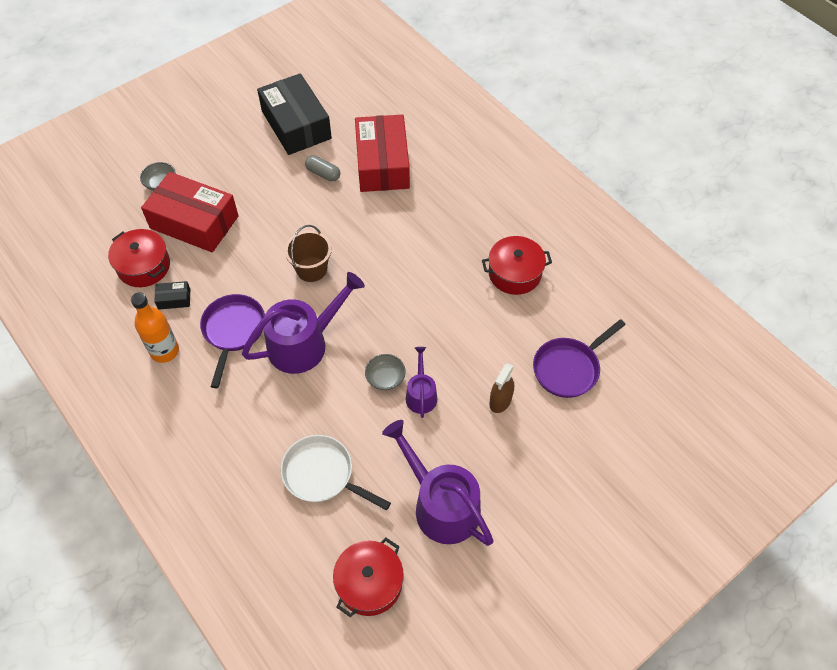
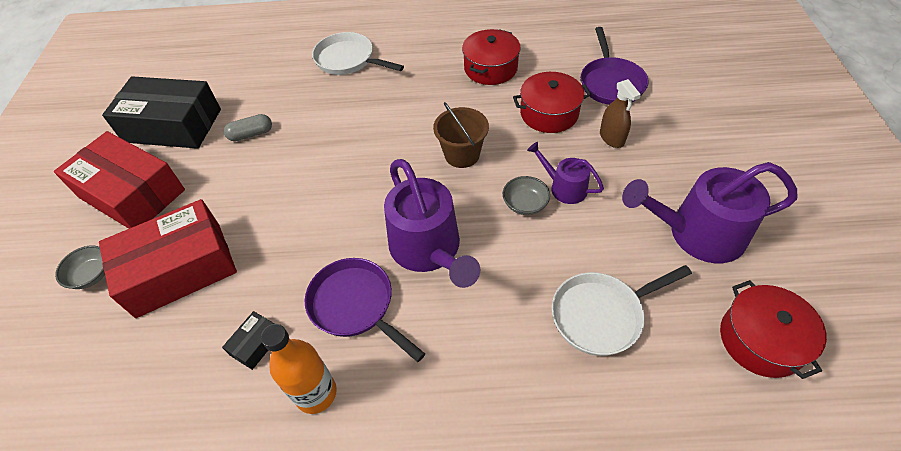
camera: 50 degrees left, 5 degrees down
(144, 266) = (178, 353): red pot -> red pot (549, 113)
(304, 343) = (428, 249): purple watering can -> purple watering can turned 150 degrees clockwise
(311, 269) = (348, 198): brown bucket -> brown bucket (462, 154)
(382, 163) = (291, 90): red box -> red box (132, 193)
(444, 175) = (348, 60): none -> white pan

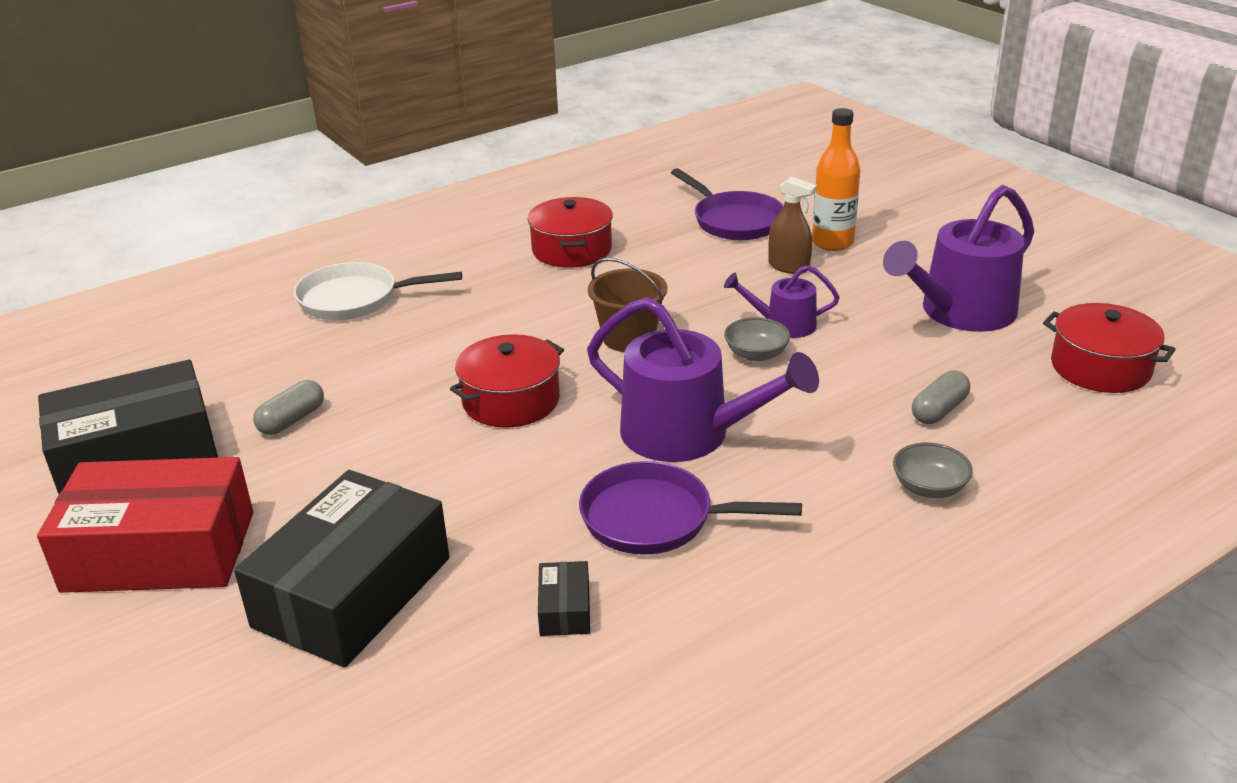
camera: 35 degrees left, 20 degrees down
(92, 275) = (205, 660): grey bowl -> grey bowl (929, 487)
(179, 269) = (353, 592): red box -> black box
(316, 393) = (701, 614): orange bottle -> orange bottle (832, 243)
(549, 113) = (693, 268): red pot -> red pot (511, 400)
(601, 315) = (939, 410): white pan -> grey capsule

